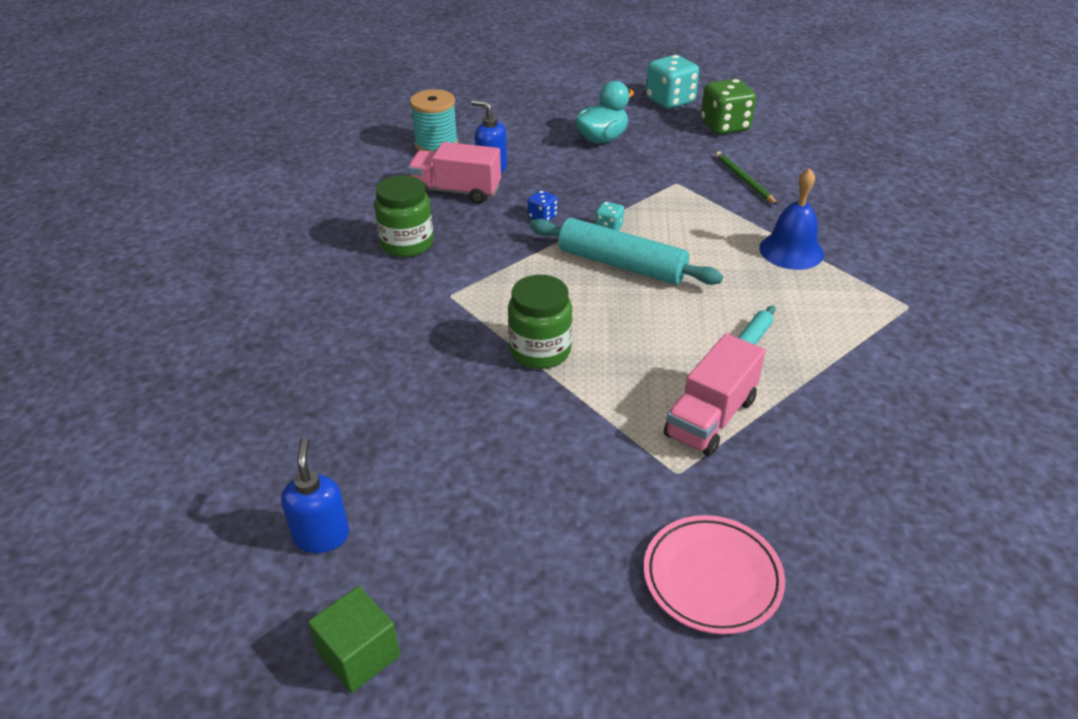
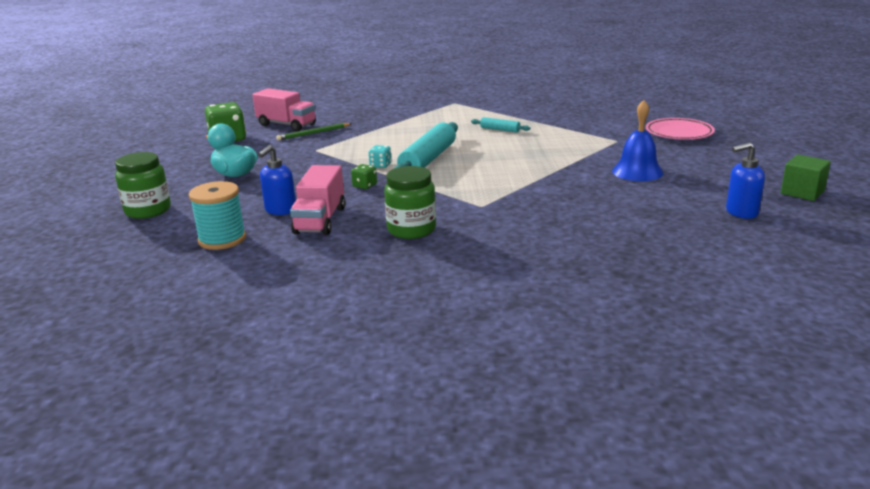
camera: 95 degrees left, 15 degrees down
(540, 351) = (534, 174): green jar -> green jar (148, 210)
(542, 217) = (364, 186): blue dice -> green dice
(670, 101) = (172, 156): turquoise dice -> none
(710, 417) = (570, 136): pink truck -> pink truck (286, 125)
(791, 251) = (404, 122): blue bell -> blue bell (637, 171)

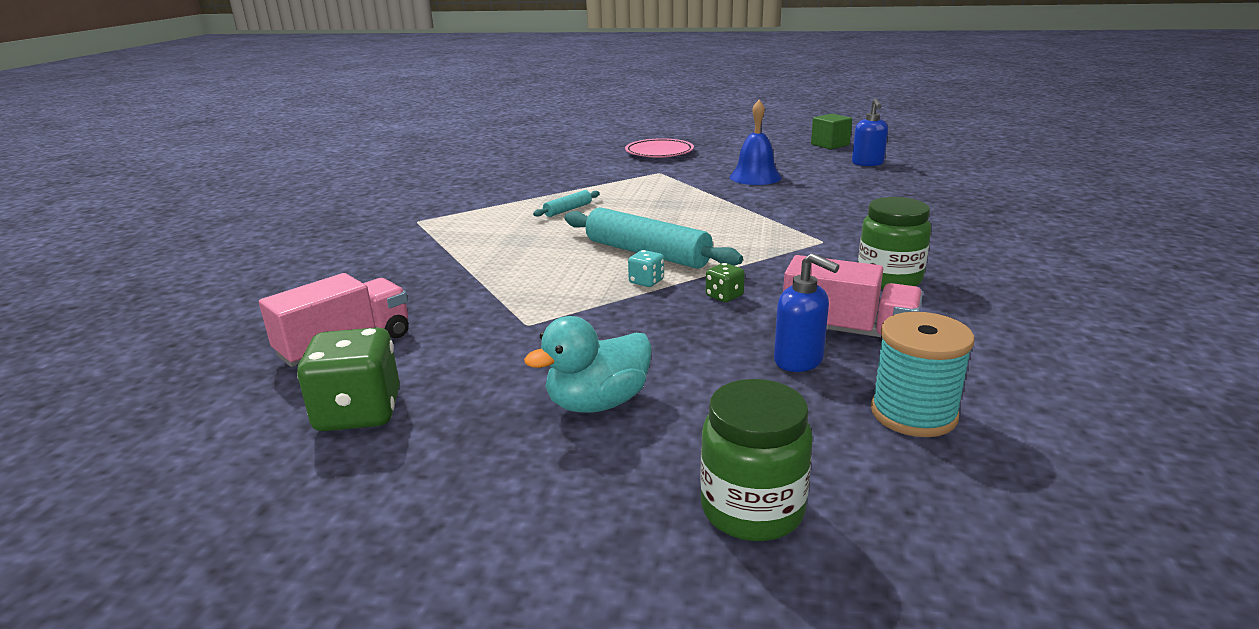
camera: 75 degrees left, 0 degrees up
(313, 133) = (433, 322): green pencil -> none

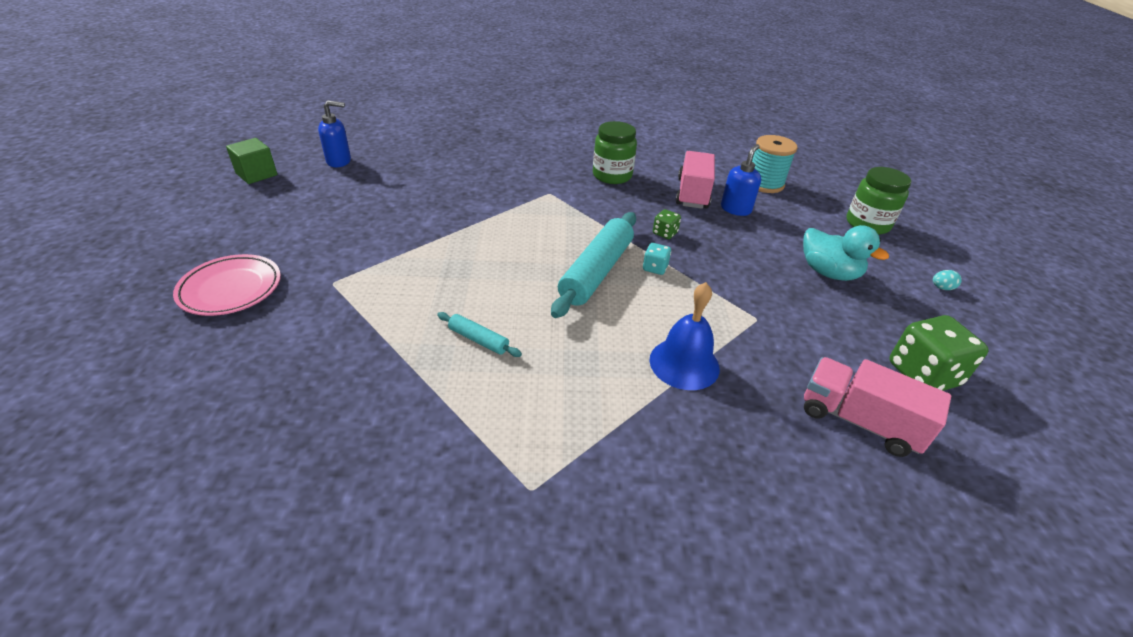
camera: 105 degrees left, 15 degrees up
(506, 523) = (941, 288): none -> turquoise egg
(755, 177) = (370, 219): blue bell -> blue bell (684, 363)

